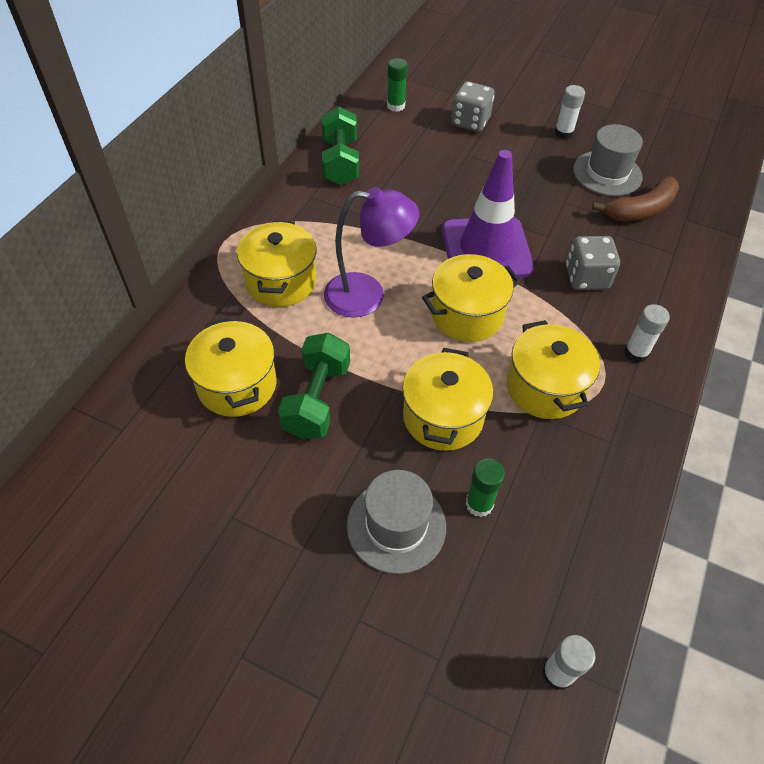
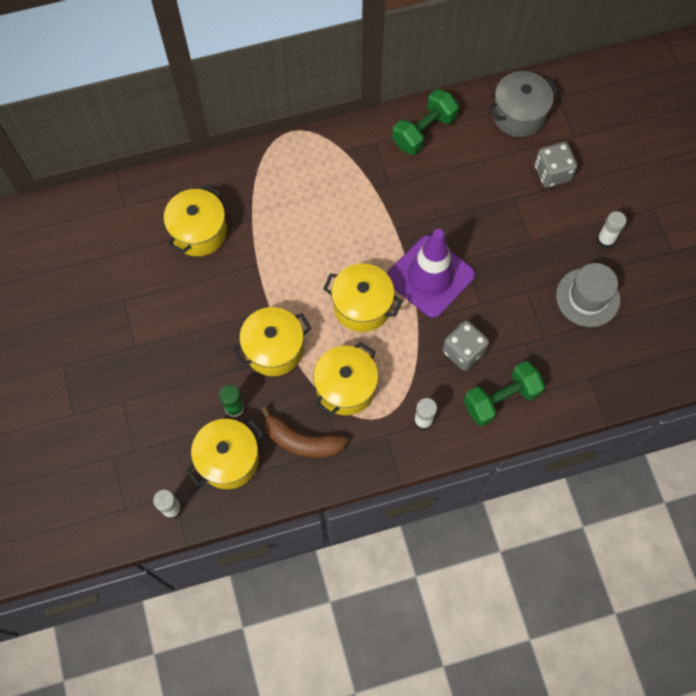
camera: 50 degrees right, 15 degrees up
(281, 281) = (289, 188): yellow pot -> yellow pot (228, 460)
(317, 399) = (226, 278): green dumbbell -> green dumbbell (501, 399)
(367, 295) = (324, 241): purple lamp -> none
(396, 106) = (518, 115): green glue stick -> grey pot
(396, 526) = (186, 378): grey hat -> none
(640, 210) = (568, 343): brown banana -> brown banana (302, 441)

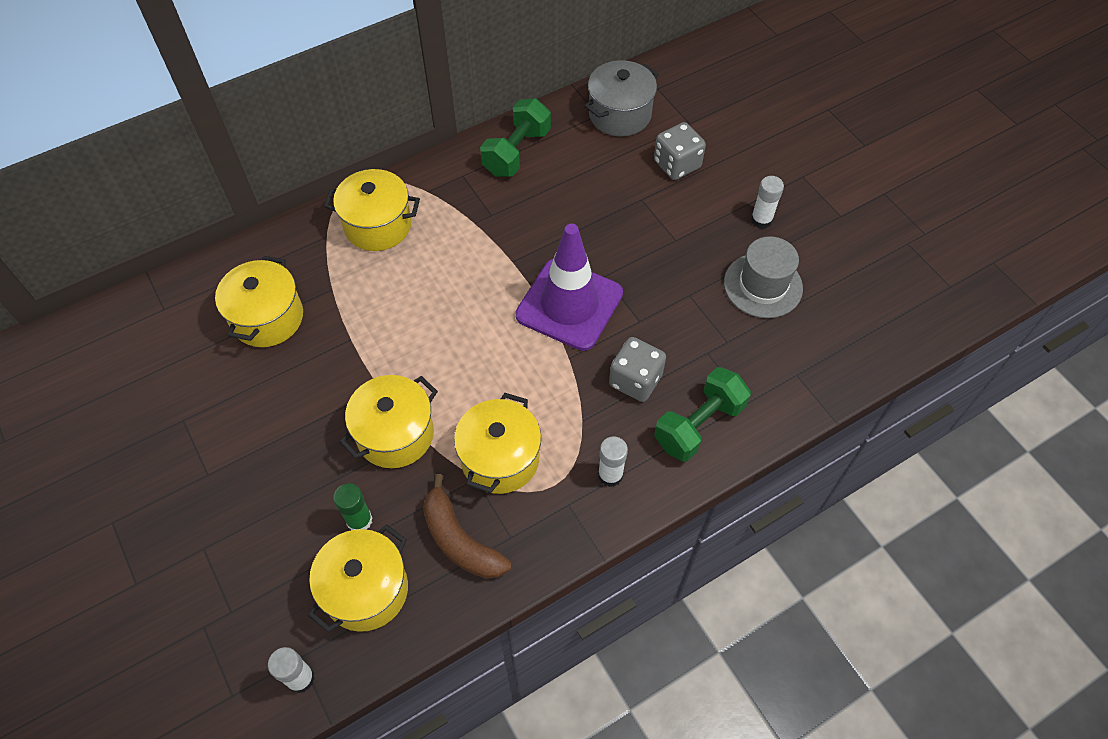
camera: 15 degrees left, 10 degrees down
(302, 441) = (460, 540): brown banana -> brown banana turned 45 degrees clockwise
(362, 306) = (495, 357): yellow pot -> yellow pot (378, 225)

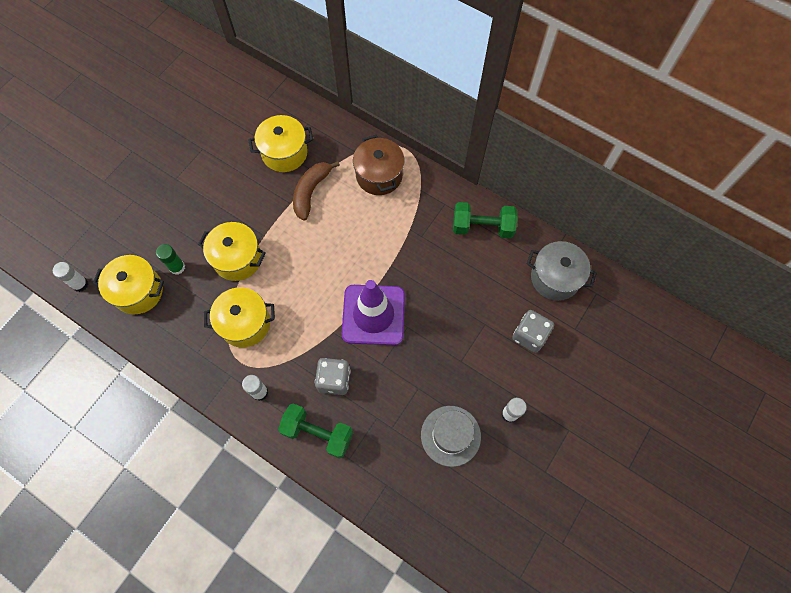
camera: 65 degrees right, 10 degrees up
(378, 225) = (379, 175): yellow pot -> brown pot
(460, 540) = (185, 326): brown banana -> brown banana (311, 192)

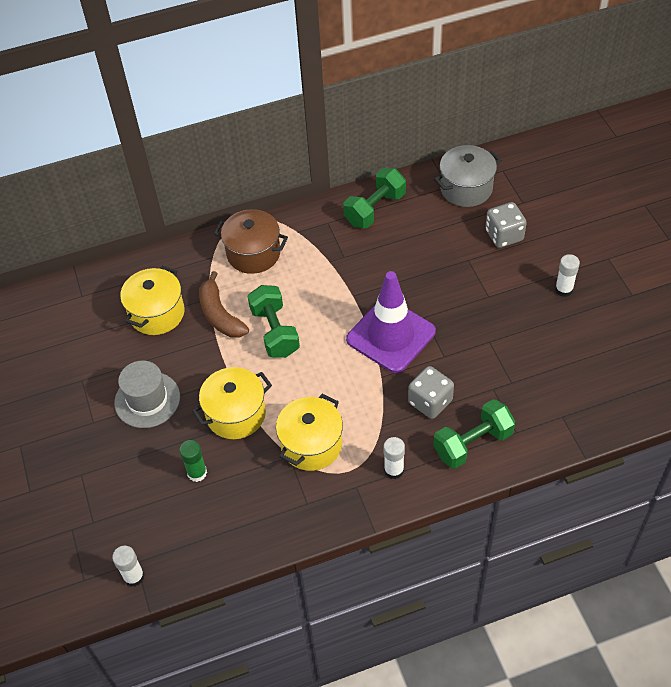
camera: 50 degrees left, 15 degrees down
(138, 291) = (192, 523): yellow pot -> none
(322, 236) = (275, 331): none -> green dumbbell
(450, 435) = (552, 342): grey hat -> grey hat (147, 400)

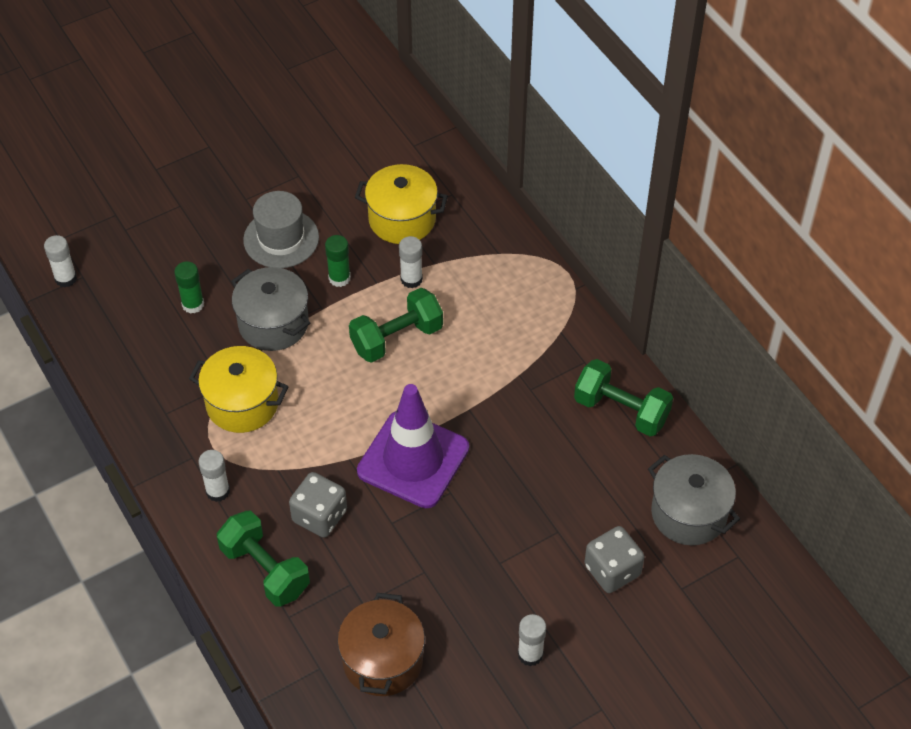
camera: 75 degrees right, 0 degrees up
(203, 363) = (339, 278): none -> green glue stick
(220, 315) = (411, 279): brown banana -> white glue stick
(236, 414) = (273, 323): yellow pot -> grey pot
(253, 253) = (513, 293): brown pot -> brown pot (382, 660)

